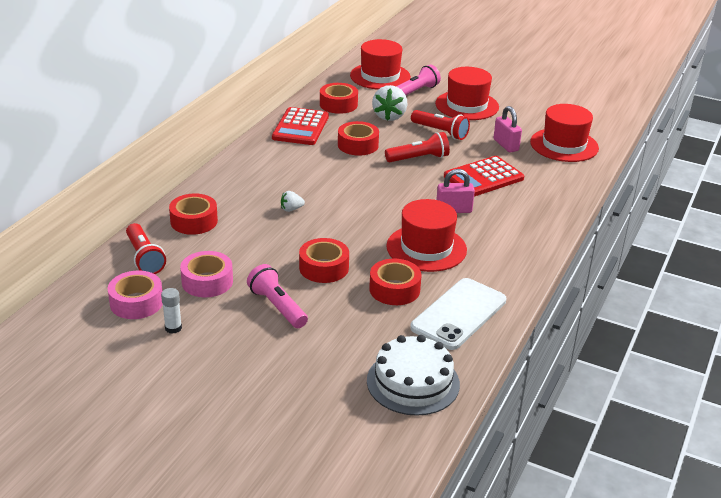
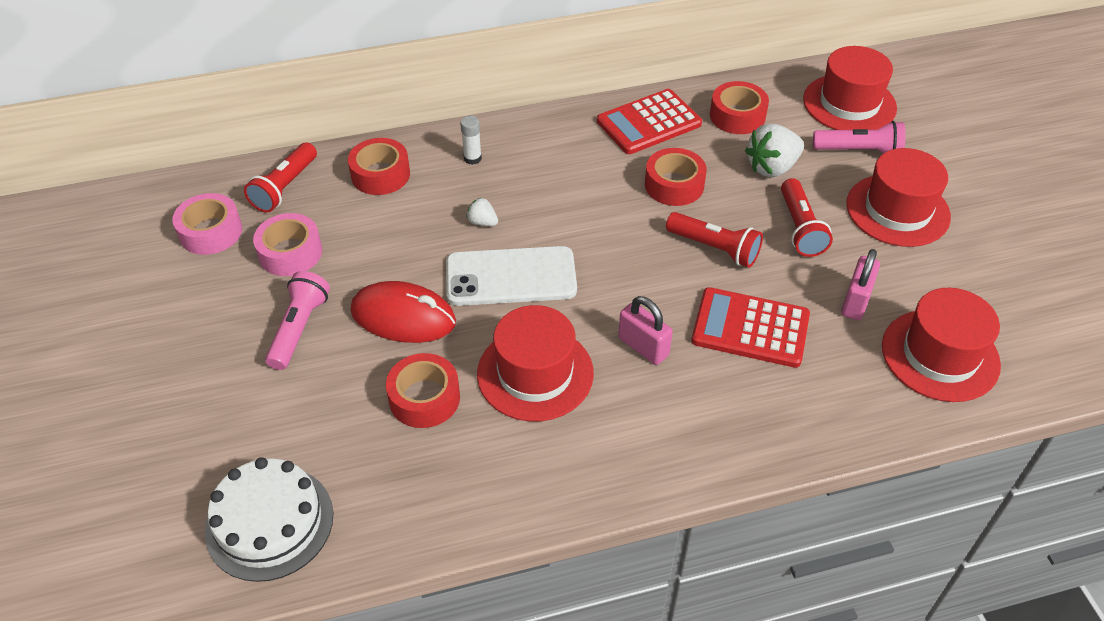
camera: 50 degrees right, 15 degrees up
(173, 328) = (194, 282): white glue stick -> white glue stick (472, 158)
(324, 268) = (403, 317): red tape -> red mouse
(459, 314) = (435, 484): white phone -> white phone (511, 277)

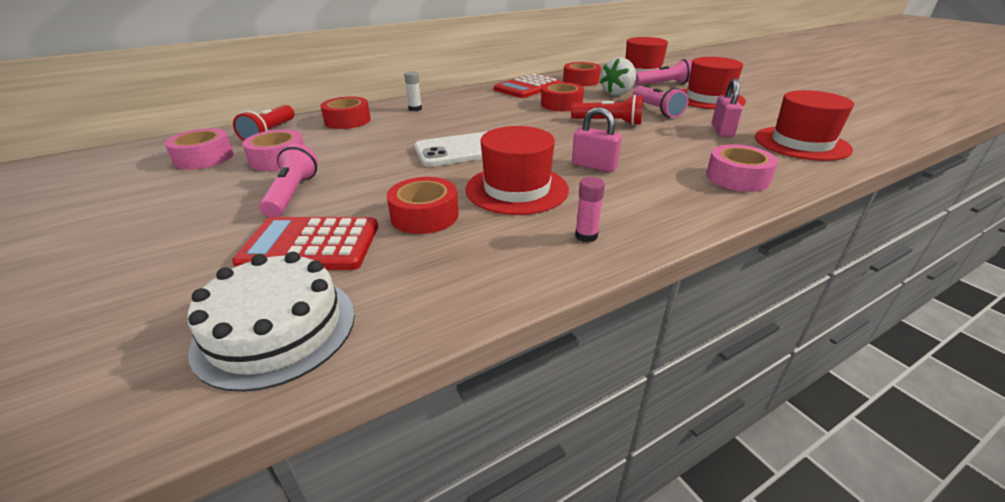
camera: 15 degrees left, 15 degrees down
(403, 317) = (388, 177): red mouse -> none
(482, 222) = (435, 130): white strawberry -> none
(572, 469) = (586, 236): none -> pink glue stick
(750, 328) = (664, 149): red calculator -> red calculator (310, 245)
(799, 409) = (737, 178): none -> pink tape
(800, 228) = (656, 110): red flashlight -> pink flashlight

